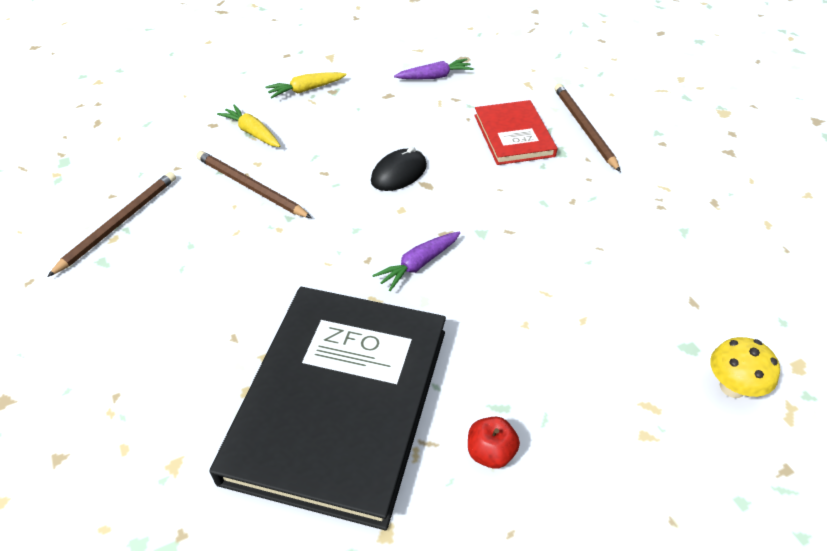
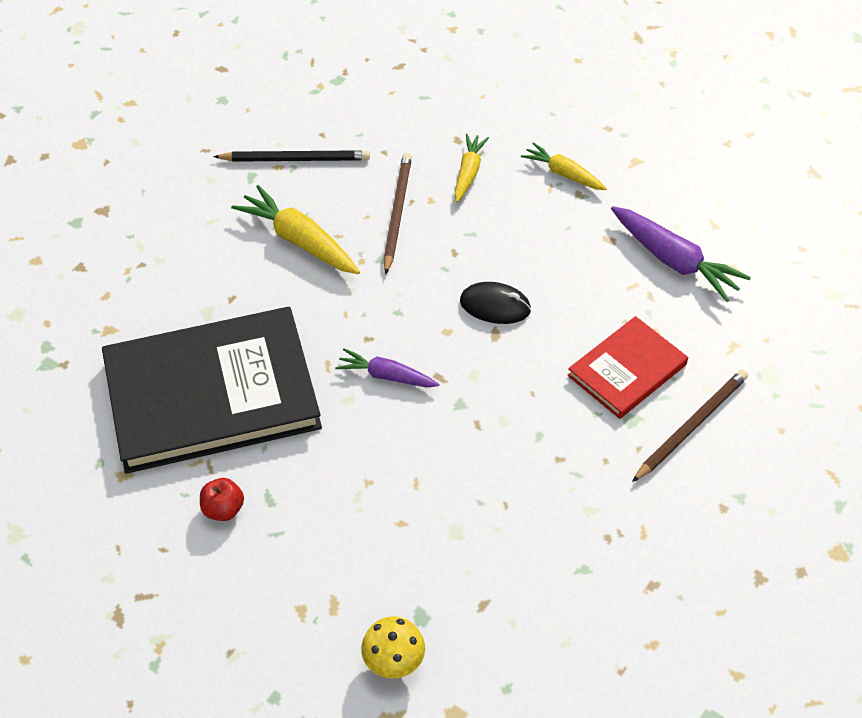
camera: 60 degrees right, 5 degrees up
(119, 223) = (295, 159): brown pencil -> black pencil
(215, 259) = (299, 240): none -> yellow carrot
(435, 77) = (674, 261): purple carrot -> purple carrot, size x1.60

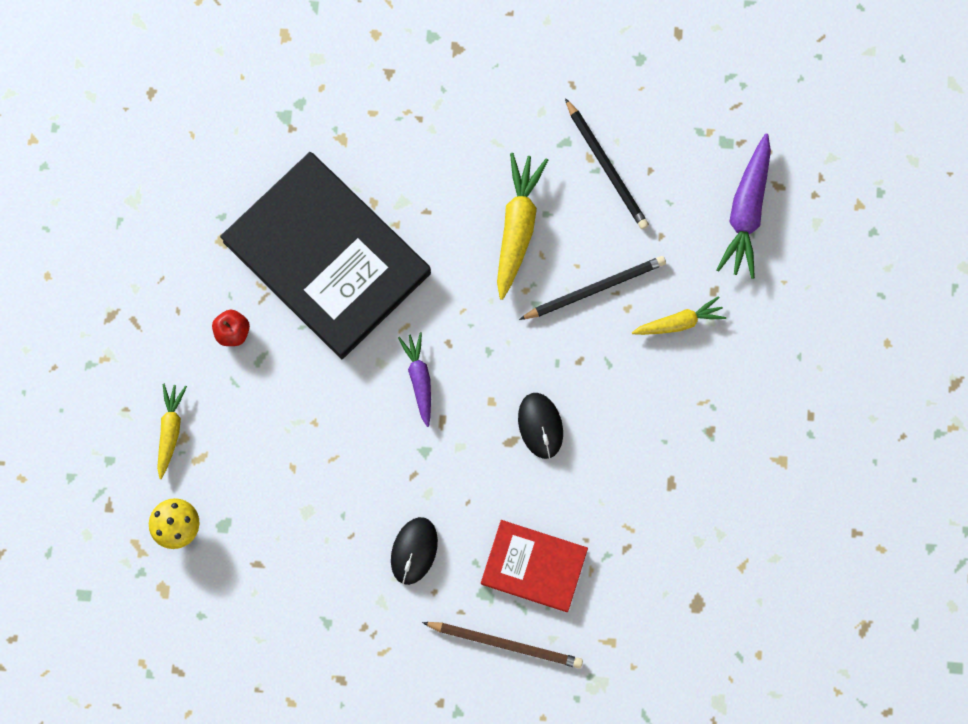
camera: 60 degrees right, 25 degrees up
(397, 213) = (595, 289): brown pencil -> black pencil
(554, 458) = (414, 551): none -> black mouse
(563, 174) = (727, 405): yellow carrot -> yellow carrot (170, 430)
(674, 261) = (678, 551): purple carrot -> purple carrot (746, 212)

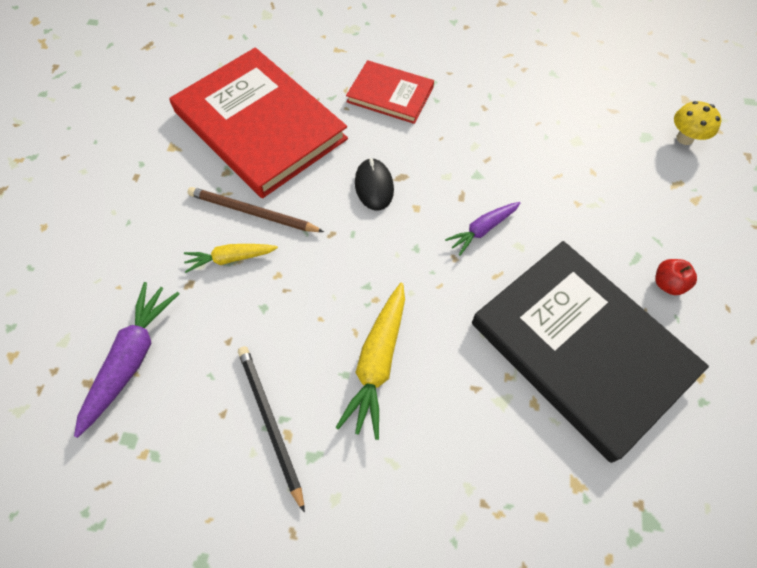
camera: 175 degrees left, 15 degrees down
(170, 430) = (709, 206): yellow carrot -> none
(414, 551) = (486, 110): black mouse -> none
(419, 379) = (482, 230): purple carrot -> purple carrot turned 60 degrees clockwise
(506, 644) = (416, 53): brown pencil -> brown pencil (252, 212)
(595, 289) = (305, 295): black pencil -> none
(686, 502) = (260, 125): none -> red book

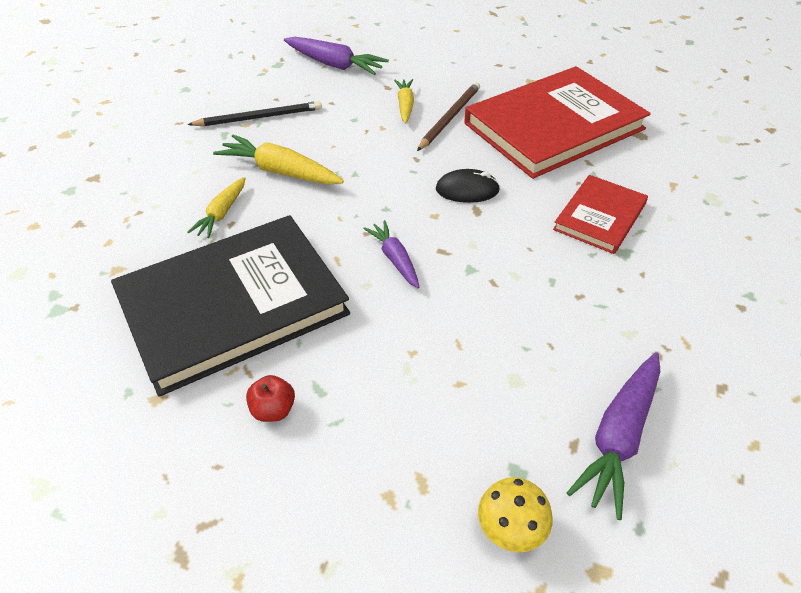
camera: 100 degrees right, 15 degrees down
(462, 403) = (222, 213): none -> yellow carrot
(598, 90) = (619, 437): none -> purple carrot

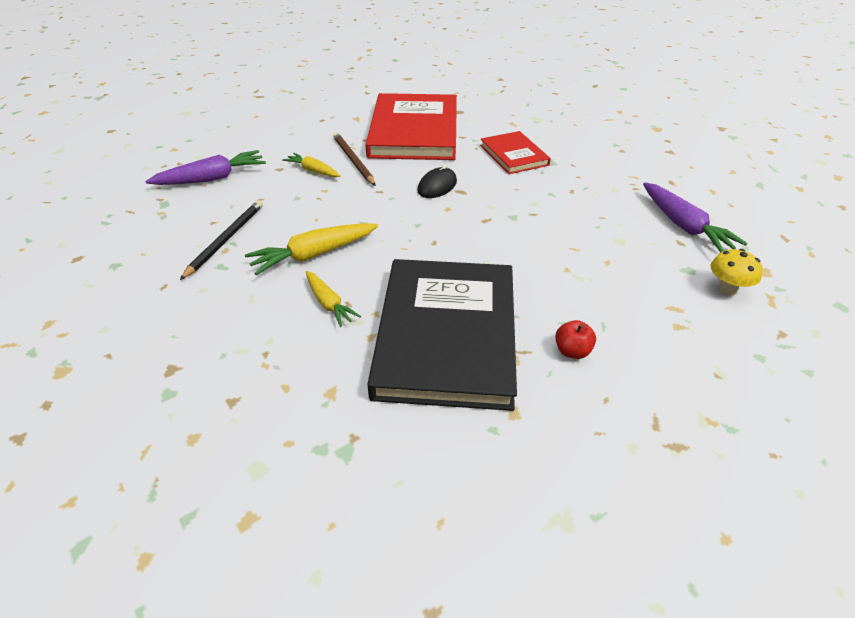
camera: 55 degrees left, 5 degrees down
(394, 259) = (473, 241): purple carrot -> none

